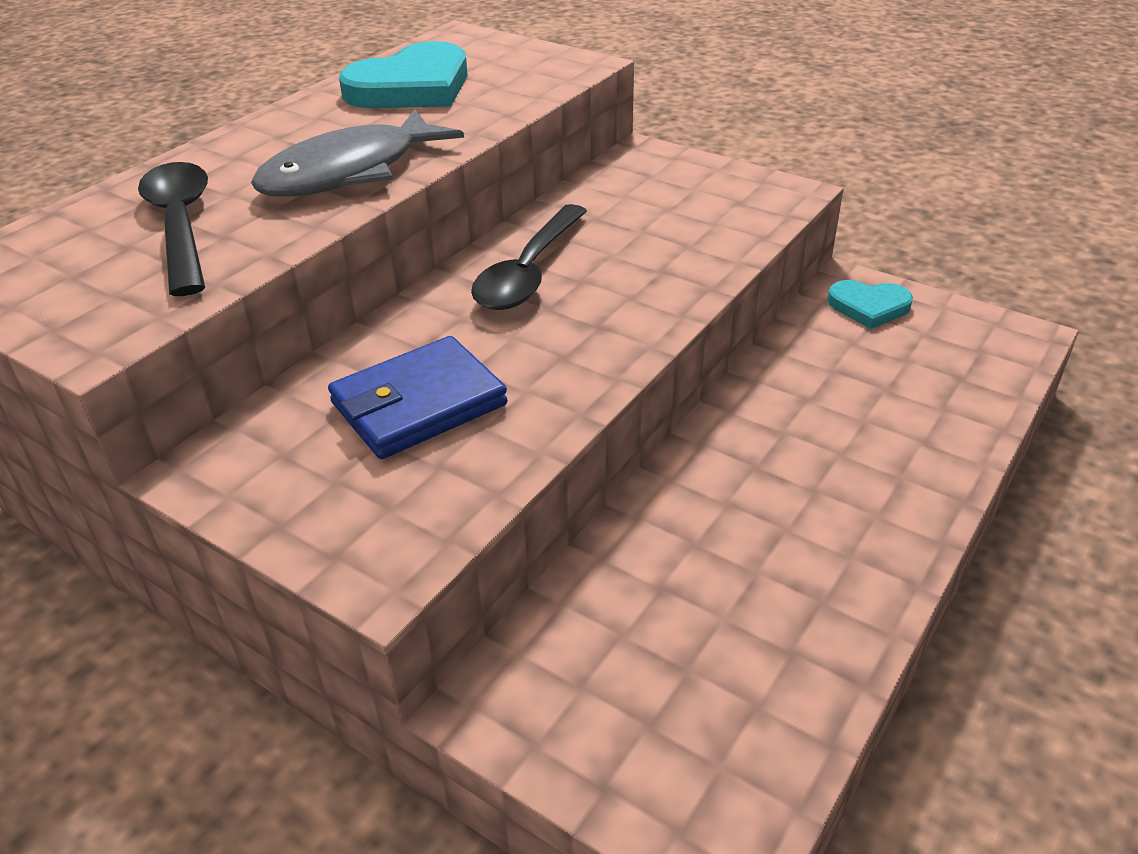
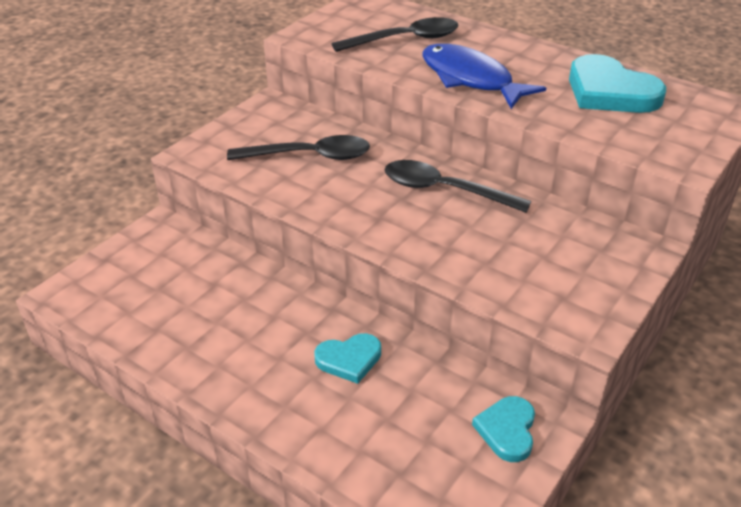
camera: 90 degrees right, 0 degrees up
(349, 172) = (470, 79): grey fish -> blue fish
(419, 404) = (309, 156): blue wallet -> black spoon
(798, 423) = (349, 359): none -> turquoise heart

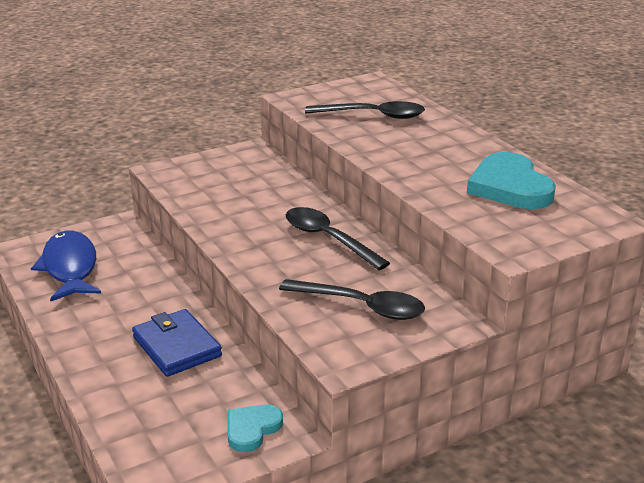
camera: 25 degrees right, 10 degrees down
(309, 156) = (245, 191): black spoon -> black spoon (361, 306)
(349, 359) = (176, 347): turquoise heart -> blue wallet
(470, 79) = (395, 153): blue fish -> blue fish (70, 268)

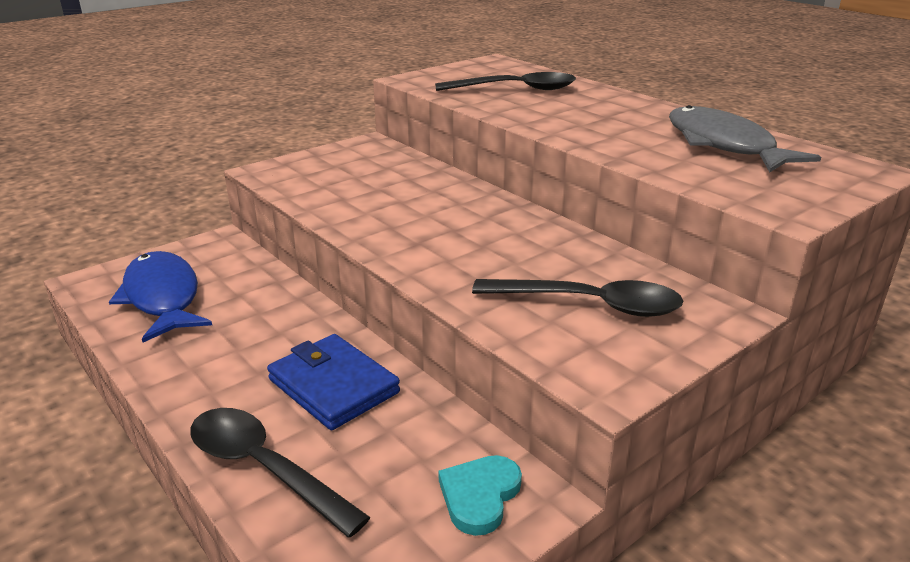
camera: 10 degrees left, 0 degrees up
(328, 239) = (505, 228): black spoon -> black spoon (264, 468)
(510, 187) = (723, 145): turquoise heart -> grey fish

